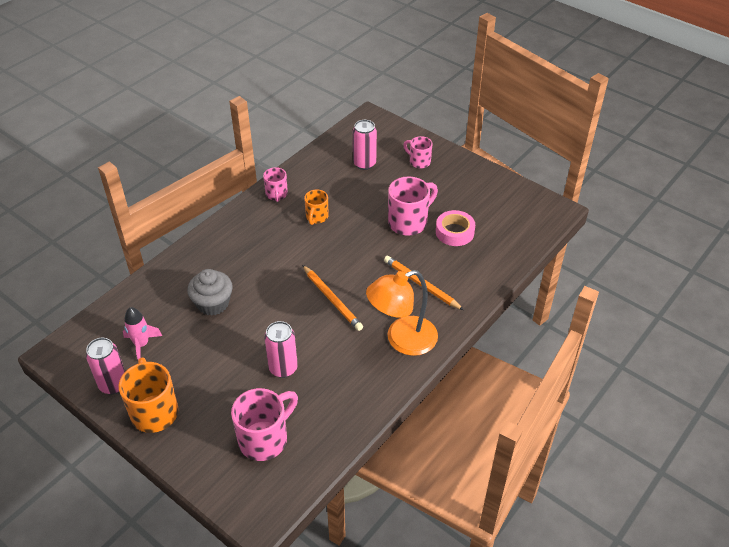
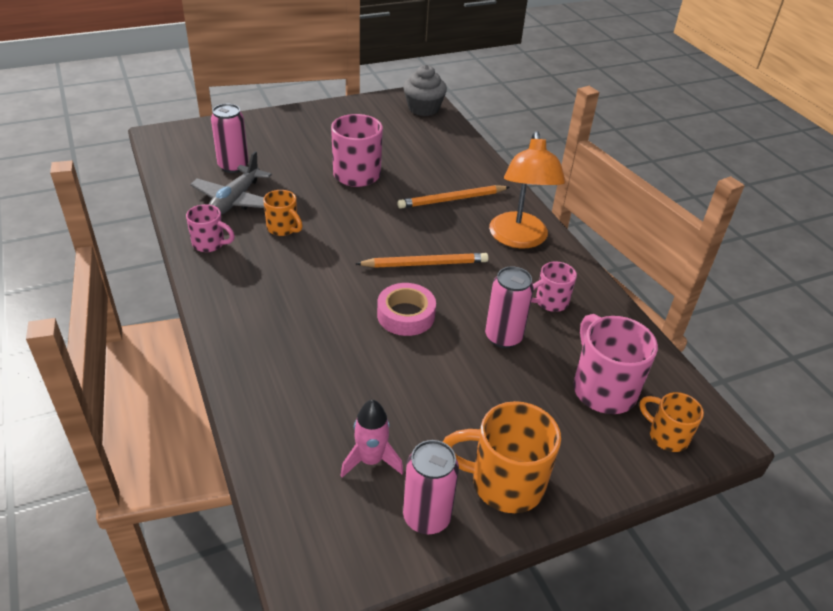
camera: 65 degrees left, 5 degrees down
(213, 303) = (351, 362): grey cupcake -> grey cupcake (423, 108)
(239, 488) = (666, 436): none -> orange mug
(328, 183) = (235, 200): none -> grey plane
(419, 162) = (272, 134): pink mug -> pink mug (550, 302)
(454, 232) = (397, 154): pink tape -> pink tape (406, 315)

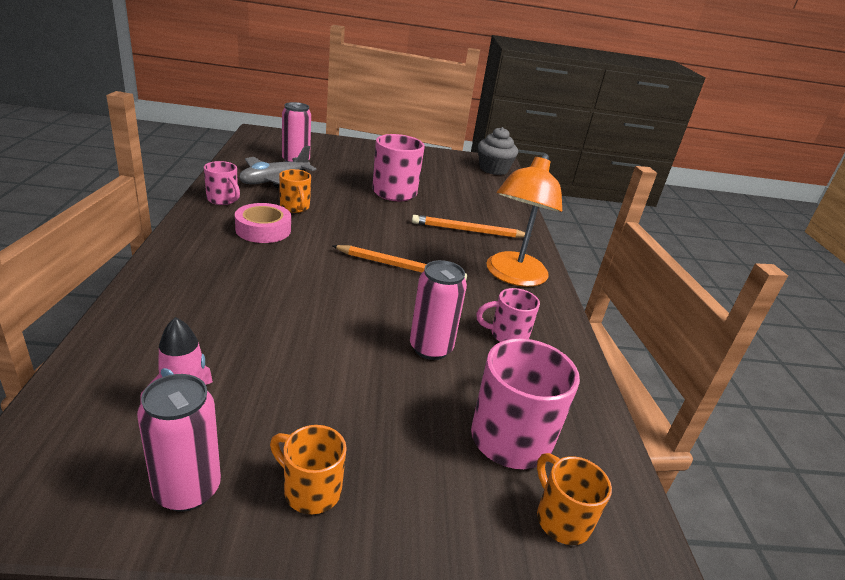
camera: 20 degrees right, 10 degrees down
(406, 315) = (345, 298): pink tape -> pink tape (263, 230)
(504, 483) = (310, 490): orange mug -> orange mug, size x0.58

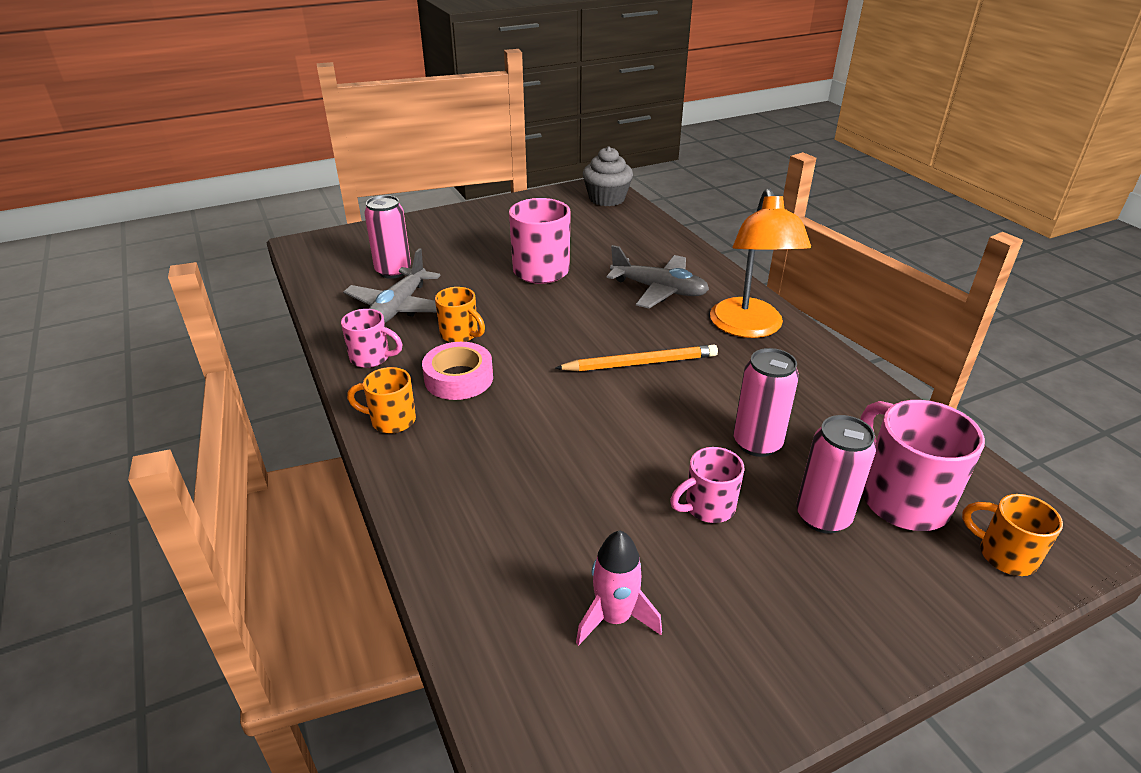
camera: 20 degrees left, 5 degrees up
(187, 489) = (707, 695): pink can -> pink can (823, 517)
(310, 490) = (804, 637): orange mug -> orange mug (391, 420)
(468, 231) = (659, 290): orange pencil -> grey plane
(507, 335) = (805, 397): pink mug -> pink mug (708, 507)

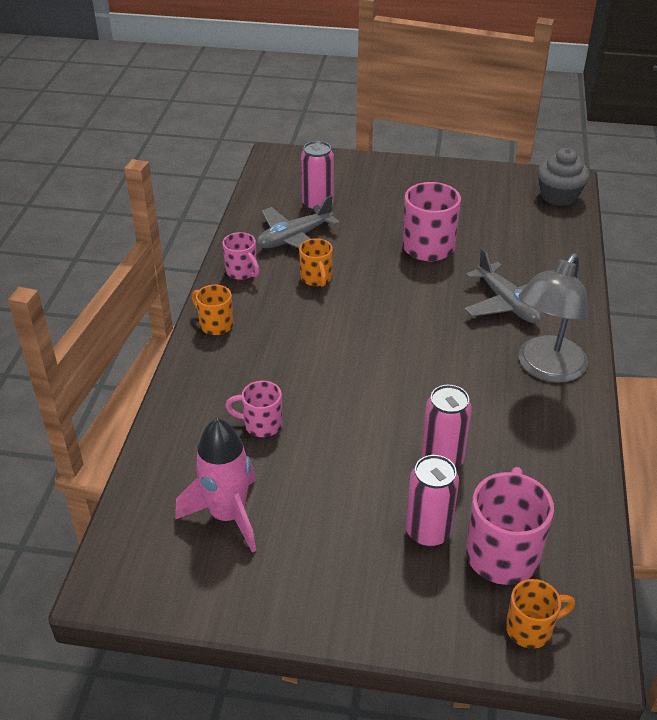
camera: 35 degrees right, 5 degrees up
(459, 378) = (284, 313): pink tape -> none
(614, 618) = (227, 515): pink rocket -> pink rocket, size x1.52
(640, 363) = (423, 359): orange pencil -> none
(708, 507) = (356, 483): pink mug -> pink mug (261, 424)
(749, 328) = (546, 368): orange lamp -> grey lamp
(1004, 555) = (530, 629): orange mug -> orange mug turned 90 degrees clockwise

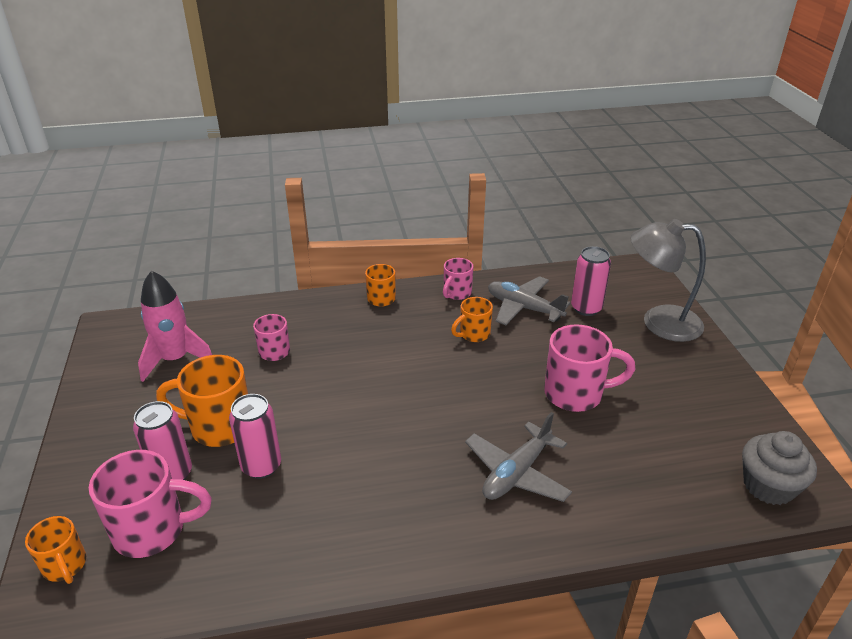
camera: 70 degrees right, 5 degrees down
(370, 486) = (219, 427): none -> orange mug
(546, 368) = (422, 524): grey lamp -> grey lamp (659, 322)

